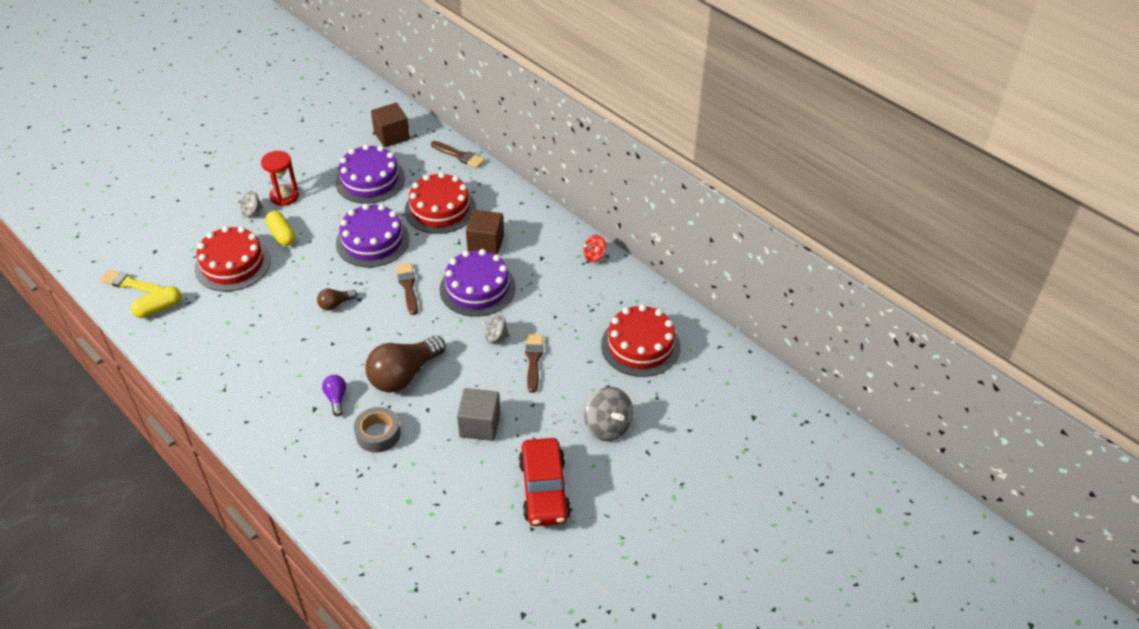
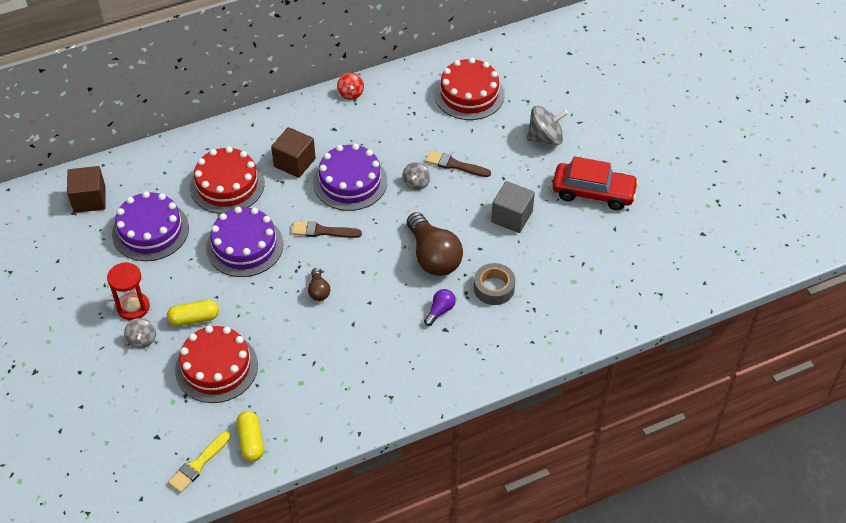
camera: 70 degrees left, 5 degrees up
(336, 398) = (440, 311): purple light bulb -> purple light bulb turned 120 degrees clockwise
(459, 155) = (155, 153): brown brush -> none

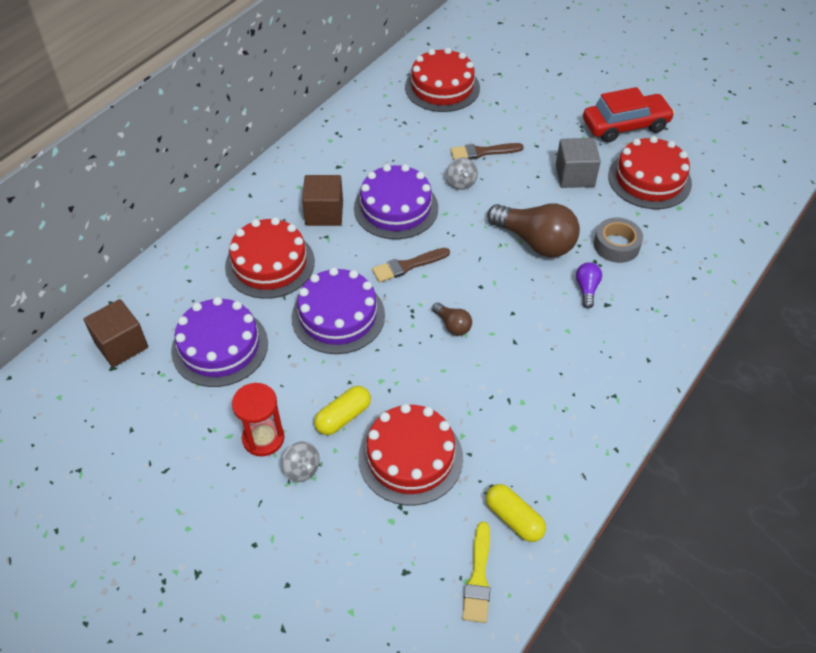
camera: 30 degrees left, 0 degrees up
(351, 93) = (328, 129): red spinning top -> none
(545, 138) = (542, 97): grey spinning top -> none
(570, 247) = (649, 179): none -> red cake

